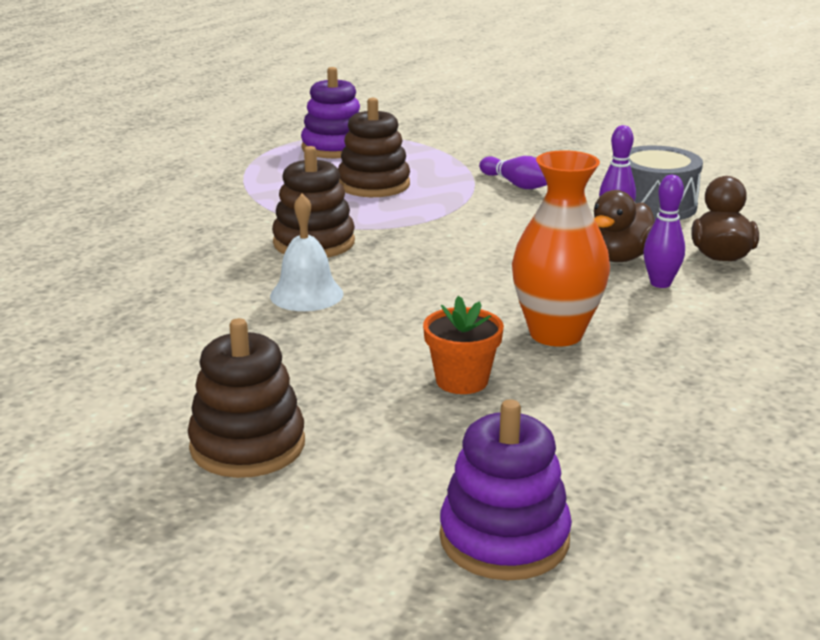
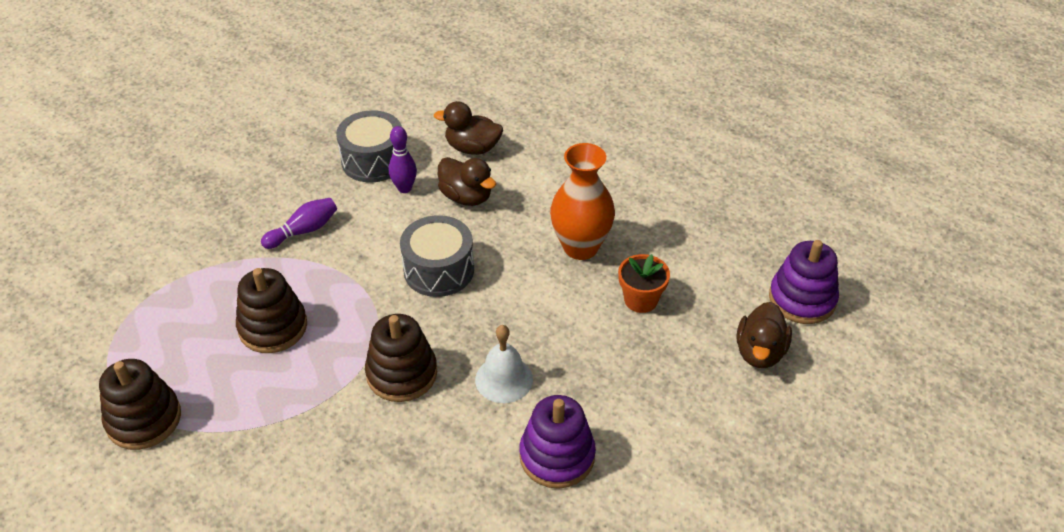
camera: 85 degrees left, 20 degrees up
(247, 445) = (720, 410): brown stacking toy -> brown stacking toy (144, 419)
(334, 148) = (152, 354): purple stacking toy -> purple stacking toy (557, 456)
(367, 486) = (760, 352): none -> brown duck
(479, 250) = (439, 270): none -> grey drum
(660, 283) = (512, 185): purple bowling pin -> none

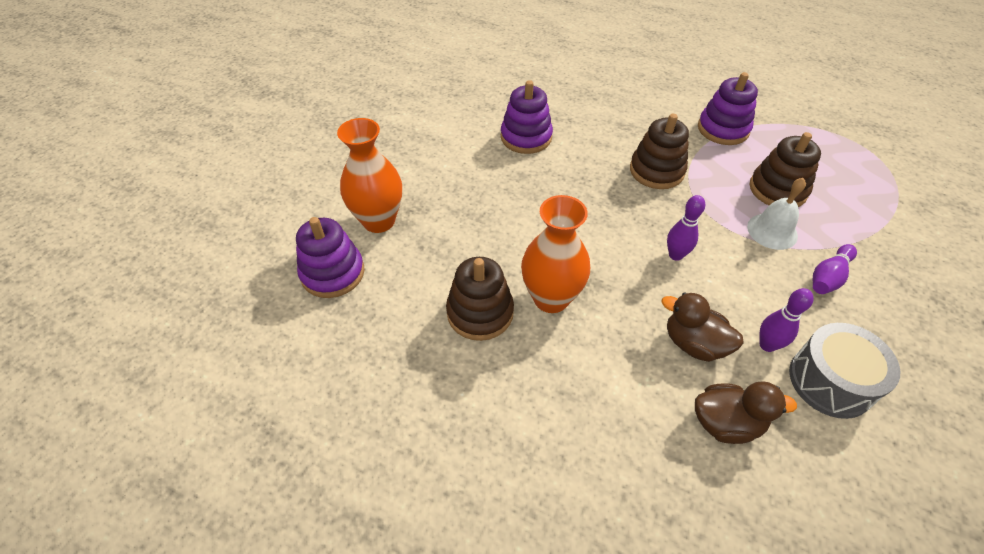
camera: 170 degrees right, 5 degrees up
(144, 419) = (808, 124): brown stacking toy -> brown stacking toy (480, 312)
(269, 429) = (723, 129): none -> purple stacking toy
(439, 270) = (675, 255): grey drum -> purple bowling pin
(504, 379) = (579, 176): white bell -> white bell (772, 231)
(641, 300) = (483, 252): orange flower pot -> none
(760, 352) = (379, 221): brown duck -> orange vase

